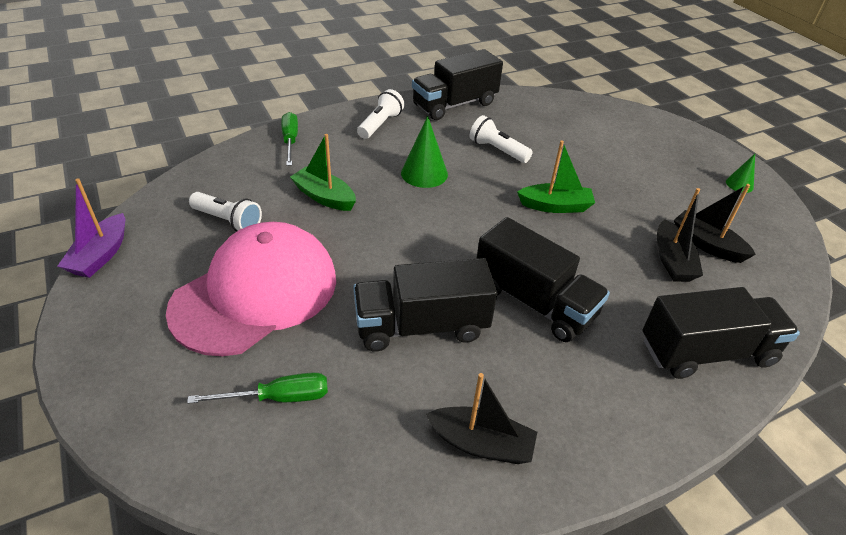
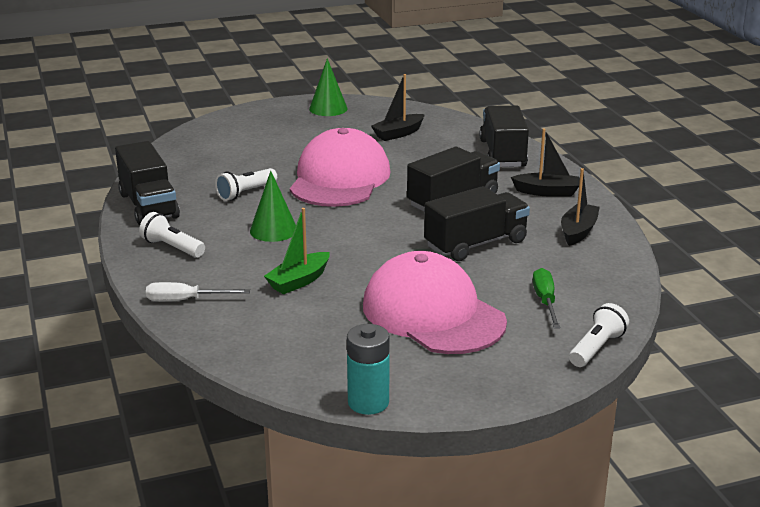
camera: 80 degrees left, 15 degrees down
(101, 255) = (368, 402): purple boat -> turquoise battery
(228, 221) = (326, 332): white flashlight -> white flashlight (596, 348)
(290, 141) = (185, 300): green screwdriver -> white screwdriver
(421, 326) = (476, 244): black truck -> black truck turned 120 degrees counterclockwise
(555, 206) = (339, 179): green boat -> pink cap
(672, 260) = (414, 148): black boat -> black boat (547, 192)
(739, 184) = (328, 108): green cone -> green cone, size x1.73

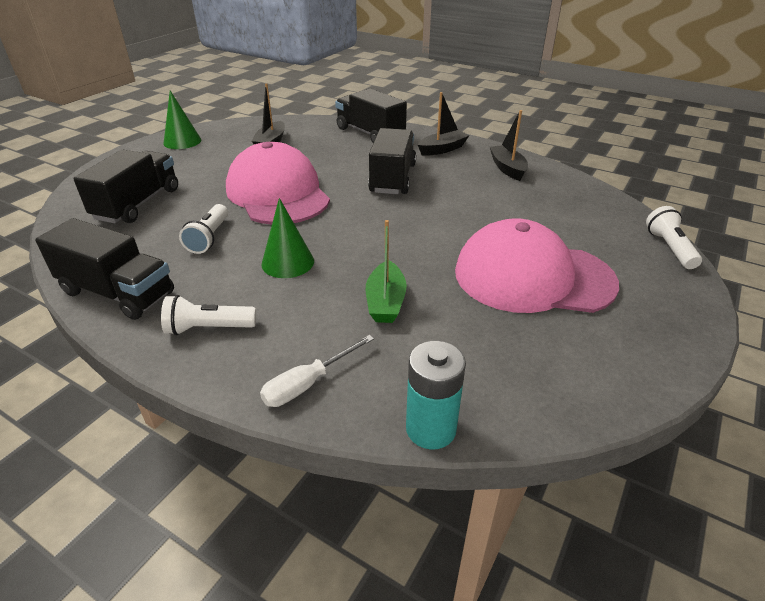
camera: 40 degrees left, 10 degrees up
(368, 402) = (636, 396): turquoise battery -> turquoise battery (431, 429)
(476, 244) = (463, 205): black truck -> black truck (138, 204)
(545, 301) = (579, 228): green screwdriver -> none

